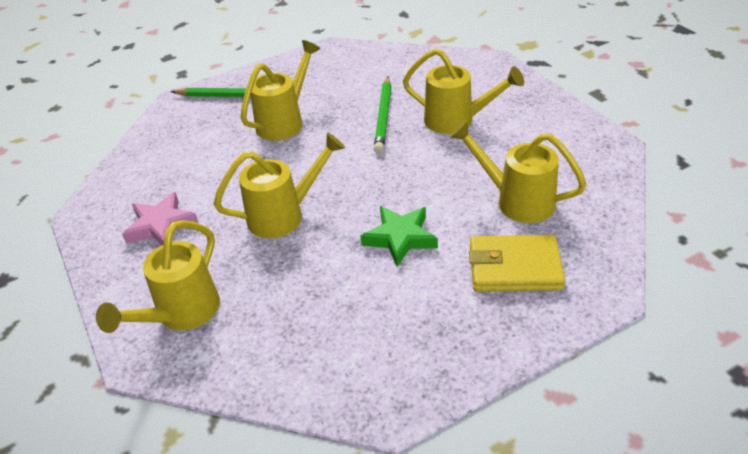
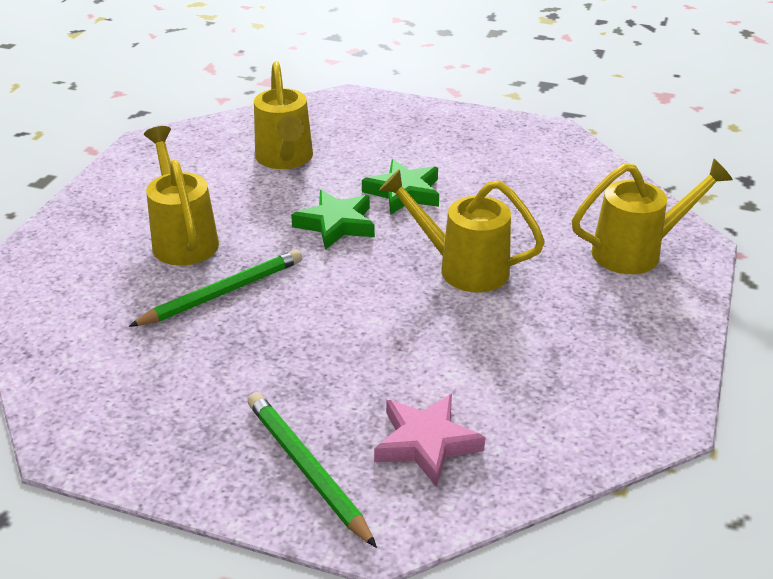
camera: 135 degrees left, 5 degrees down
(161, 225) = (587, 340): pink star -> pink star (426, 443)
(284, 121) = (314, 369): yellow watering can -> none
(399, 185) = (336, 224): none -> green star
(514, 267) = (368, 134): yellow wallet -> none

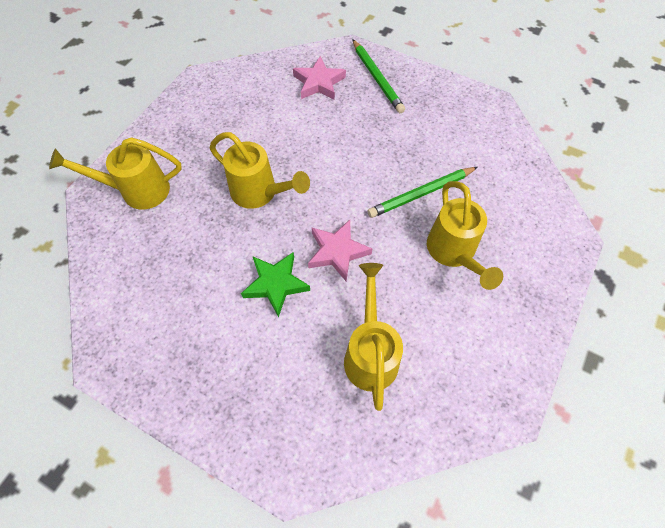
camera: 170 degrees left, 25 degrees up
(336, 224) = (337, 252): green star -> pink star

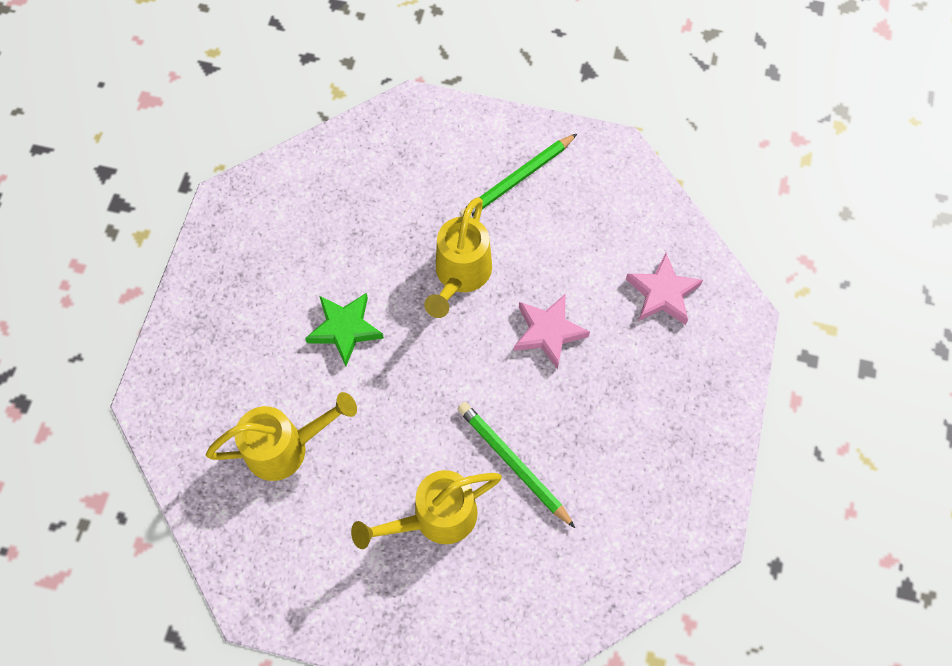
camera: 75 degrees right, 5 degrees up
(137, 191) = (427, 148): yellow watering can -> none
(337, 252) = (402, 383): pink star -> pink star (548, 332)
(377, 78) = (699, 367): green pencil -> green pencil (517, 179)

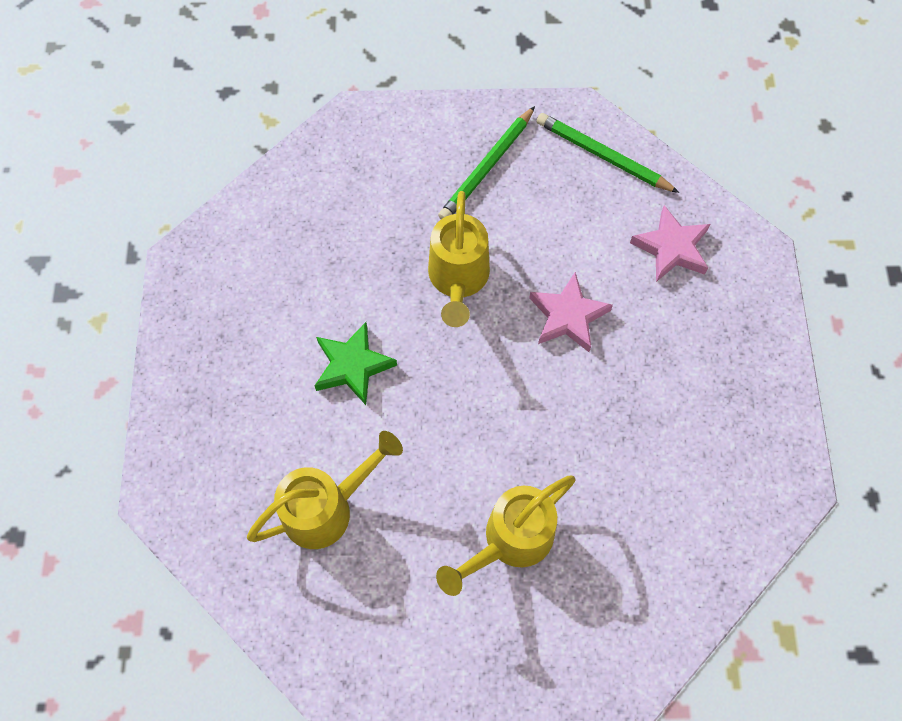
camera: 15 degrees left, 0 degrees up
(513, 463) = (574, 462): green pencil -> green pencil (602, 156)

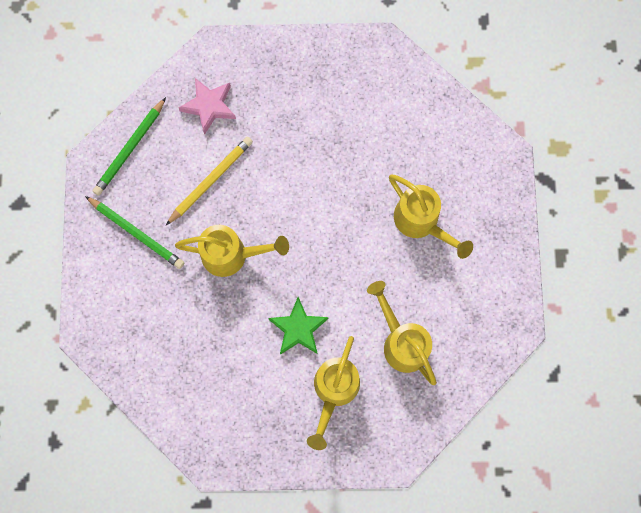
camera: 90 degrees left, 10 degrees up
(262, 413) = (334, 391): none -> yellow watering can
(563, 252) = (211, 180): none -> yellow pencil
(568, 316) = (261, 179): pink star -> none

